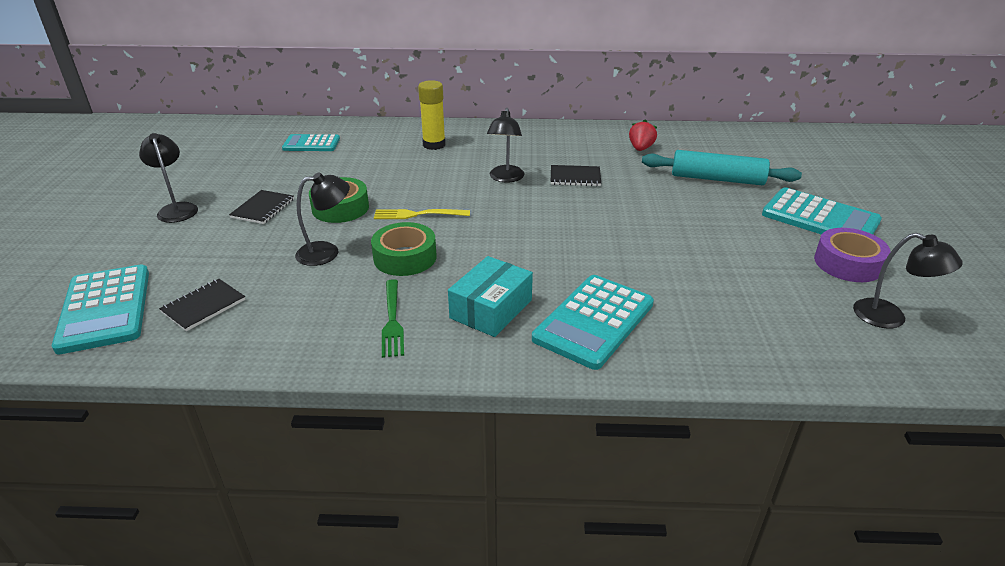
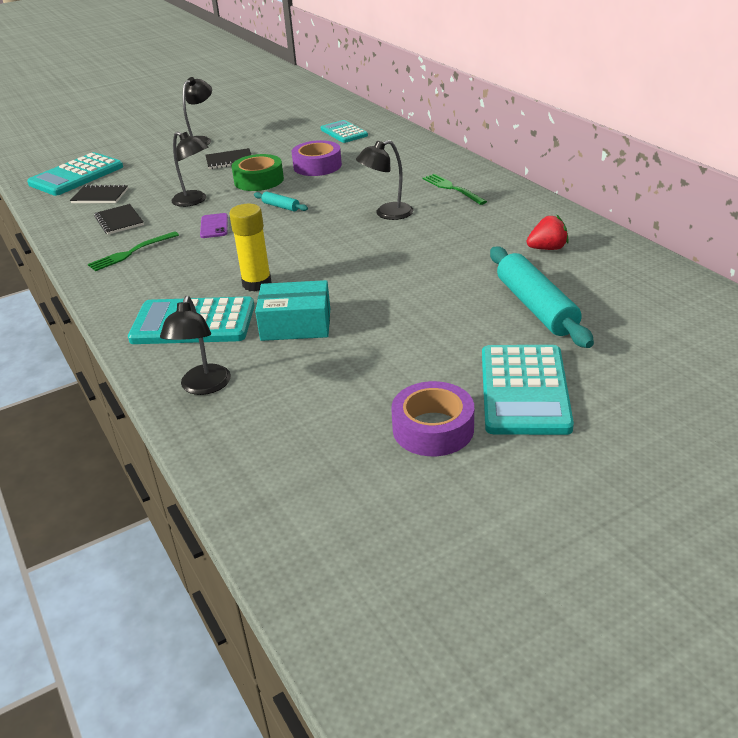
camera: 60 degrees right, 0 degrees up
(361, 175) = (317, 166): none -> purple tape
(405, 257) = (214, 226): green tape -> purple phone
(417, 214) = (281, 206): yellow fork -> turquoise rolling pin
(434, 145) = (408, 167): yellow glue stick -> yellow glue stick (257, 283)
(491, 309) = (174, 279): turquoise box -> turquoise box (296, 324)
(500, 144) = (452, 188): none -> green fork
(575, 177) = (432, 239): black notebook -> black notebook (119, 221)
(890, 318) = (340, 476): black lamp -> black lamp (203, 387)

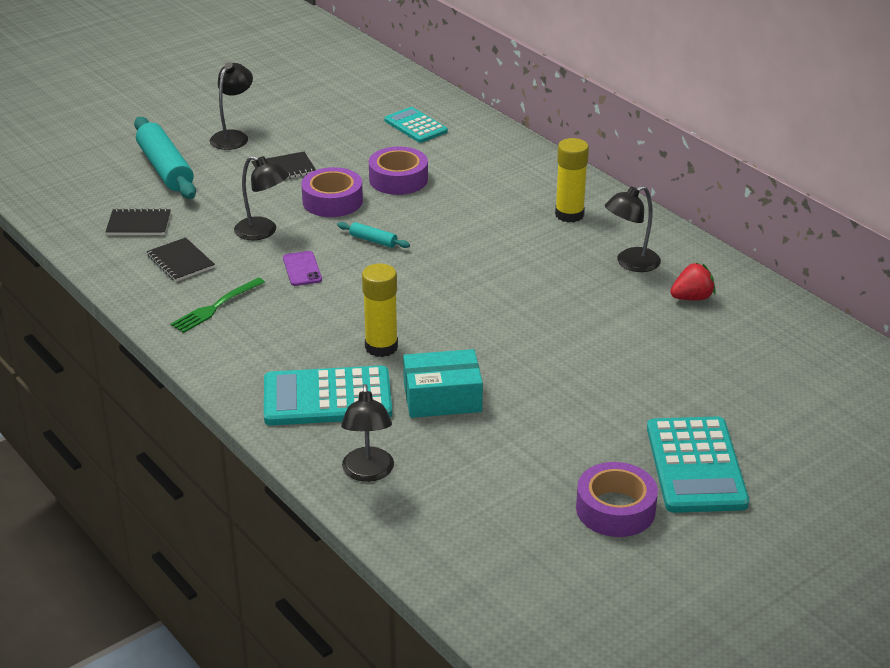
camera: 10 degrees left, 0 degrees up
(76, 175) = (92, 192): turquoise calculator -> none
(259, 180) = (332, 201): green tape -> purple tape
(387, 214) = (502, 251): black lamp -> black lamp (630, 263)
(452, 188) = (569, 215): green fork -> yellow glue stick
(536, 307) = (691, 371): turquoise rolling pin -> turquoise rolling pin (165, 169)

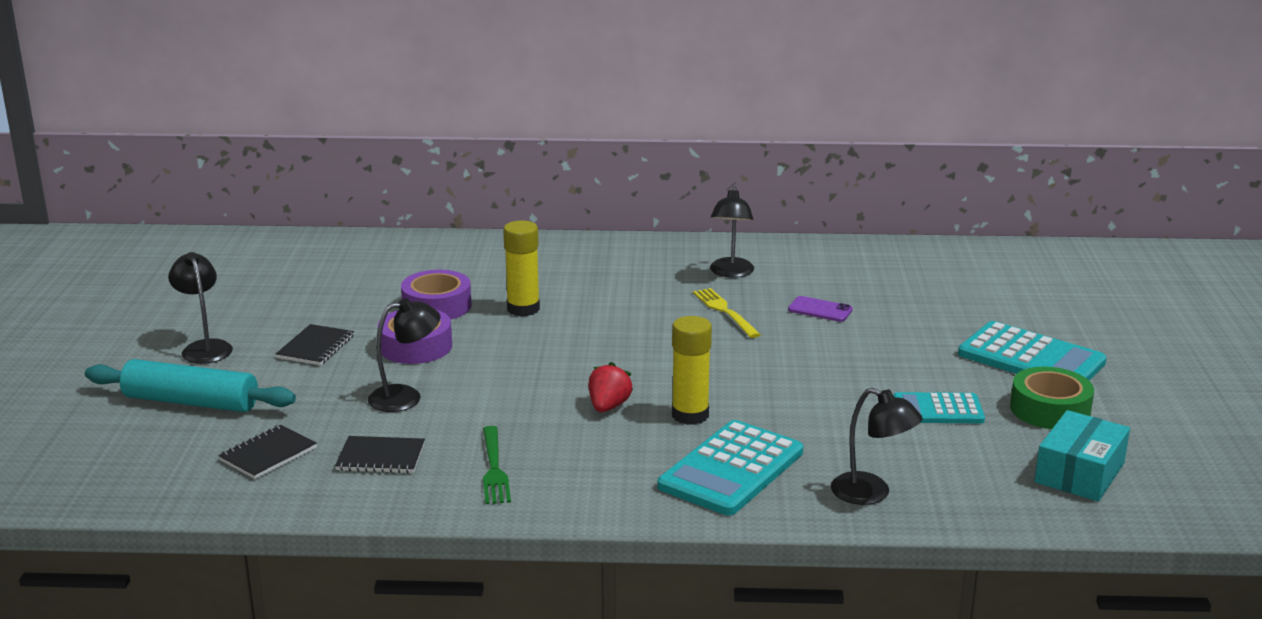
camera: 50 degrees left, 10 degrees down
(302, 269) = (503, 403): purple phone -> purple phone (820, 310)
(373, 240) = (515, 354): turquoise rolling pin -> none
(416, 126) = (364, 266): turquoise calculator -> turquoise calculator (938, 410)
(442, 397) = (806, 418): turquoise box -> turquoise box (1079, 473)
(561, 290) = (724, 311): none -> yellow fork
(569, 215) = (622, 265): yellow glue stick -> yellow glue stick (523, 309)
(615, 509) = (1050, 409): purple tape -> green tape
(692, 298) = (813, 272): red strawberry -> red strawberry (608, 406)

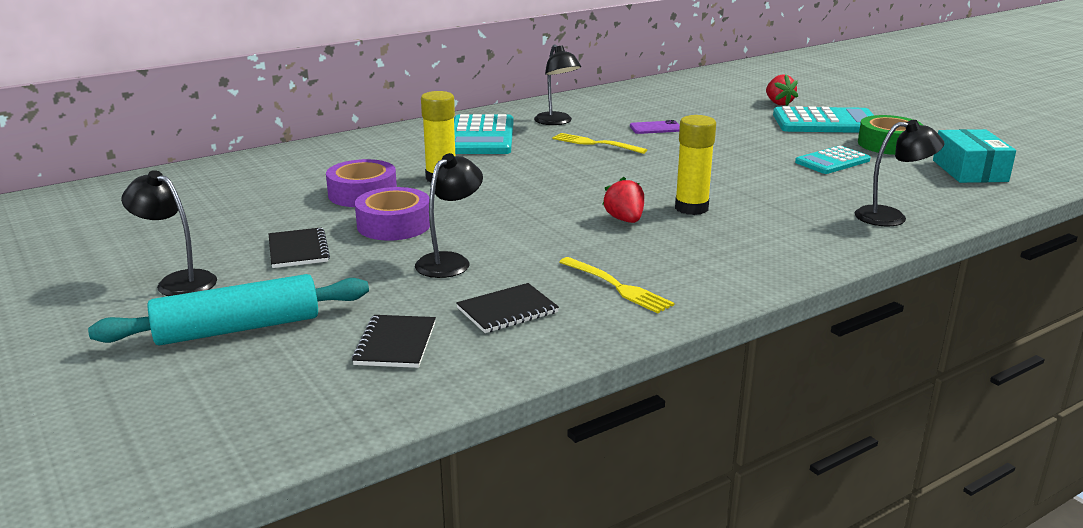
camera: 35 degrees left, 0 degrees up
(494, 469) = (618, 287): green fork -> yellow fork
(731, 469) = (782, 231): turquoise calculator -> turquoise calculator (481, 137)
(1024, 315) = (778, 103): none -> red strawberry

